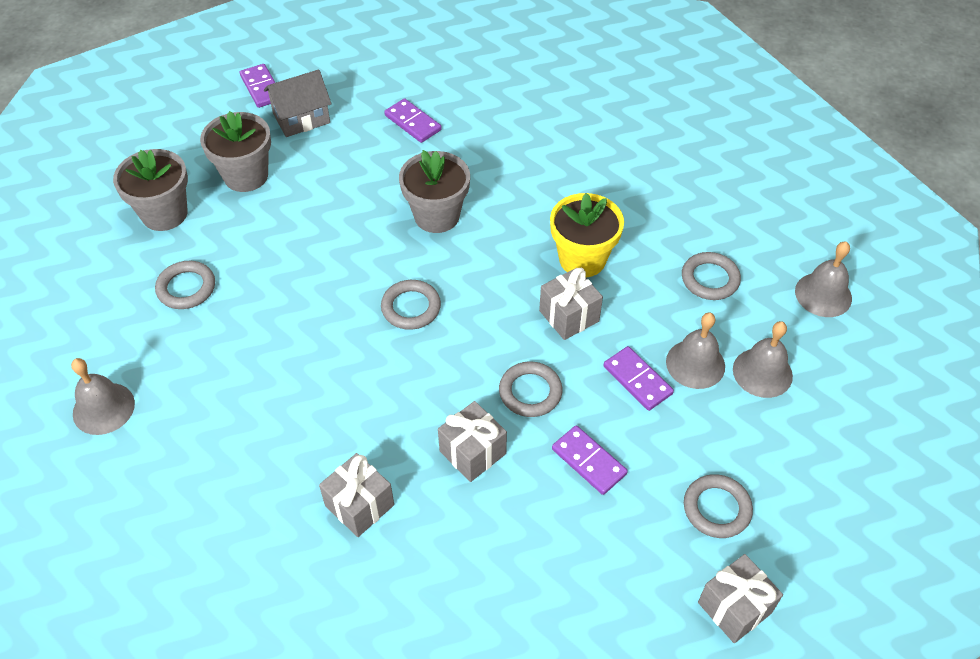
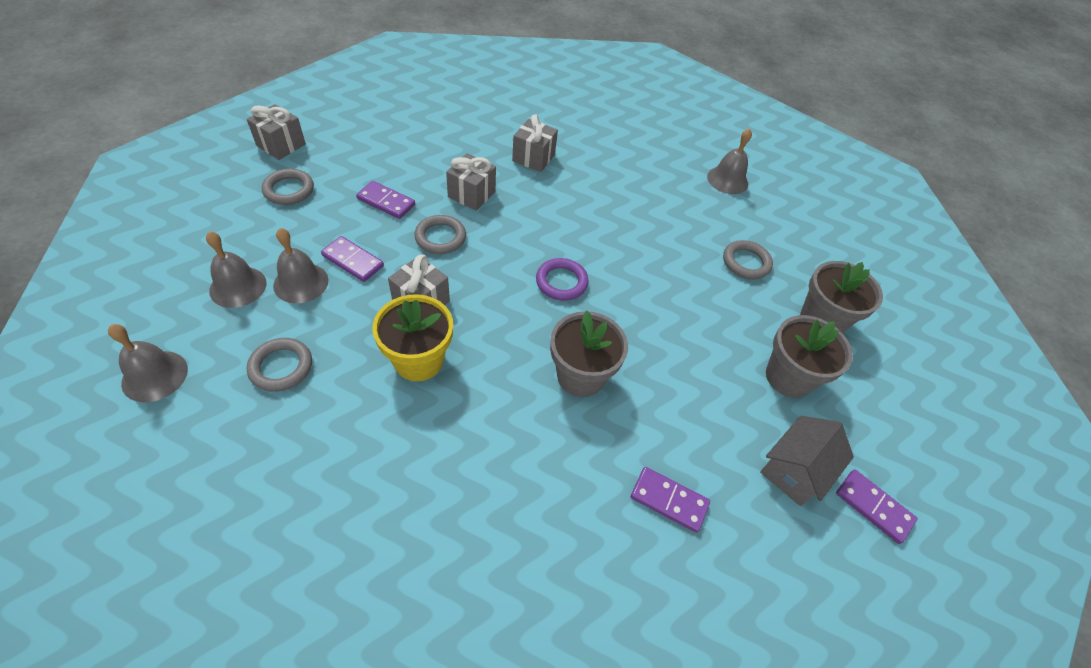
camera: 155 degrees right, 0 degrees up
(411, 307) = (561, 282): grey ring -> purple ring

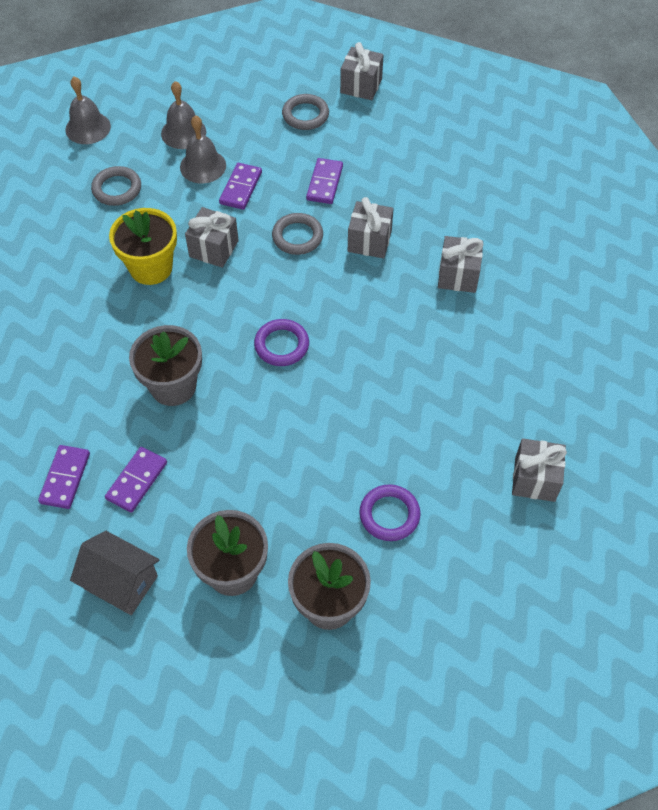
camera: 80 degrees right, 5 degrees up
(727, 180) = (534, 479): grey bell -> grey gift
(746, 262) = (389, 515): grey ring -> purple ring
(873, 507) = (98, 659): purple domino -> purple domino (136, 481)

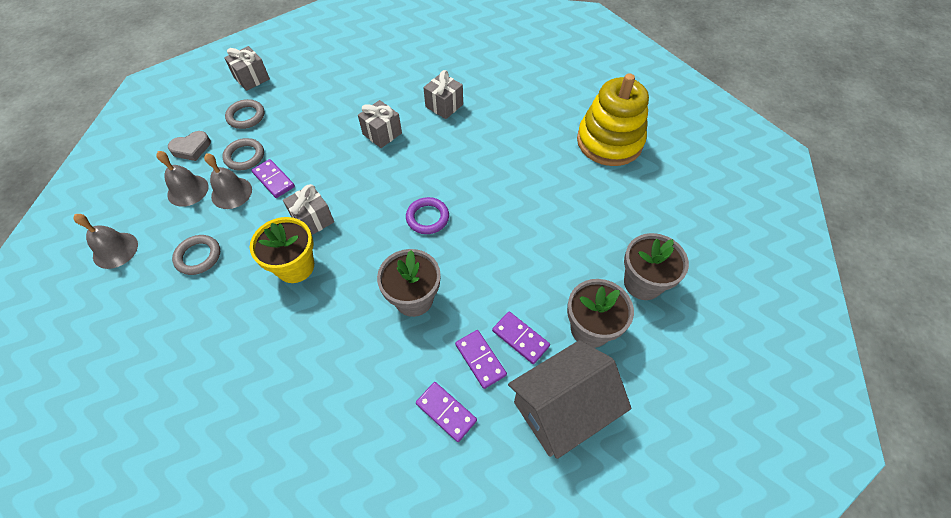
camera: 60 degrees left, 0 degrees up
(121, 582) = (562, 409): grey house -> grey house, size x1.55
(234, 102) = (191, 148): none -> grey heart
(297, 236) = (345, 168): grey ring -> grey ring (245, 156)
(324, 183) = (314, 133): purple domino -> purple domino (520, 338)
(389, 515) = (594, 220): purple ring -> none
(534, 479) = (609, 141): grey gift -> yellow stacking toy

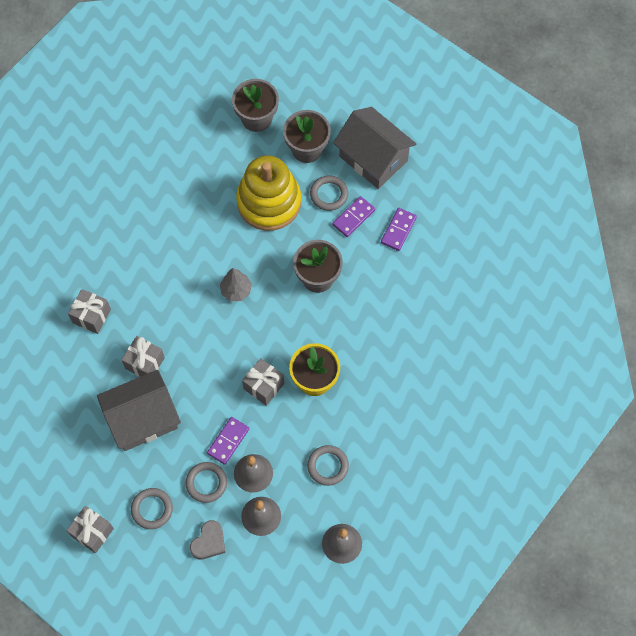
camera: 105 degrees left, 10 degrees up
(191, 148) = (209, 542): grey heart -> grey heart turned 75 degrees clockwise
(330, 124) = (143, 419): none -> grey house
(427, 218) = (236, 291): purple ring -> grey tree
(520, 338) = (329, 194): purple domino -> grey ring
(609, 141) = (108, 159): yellow stacking toy -> yellow stacking toy (269, 202)

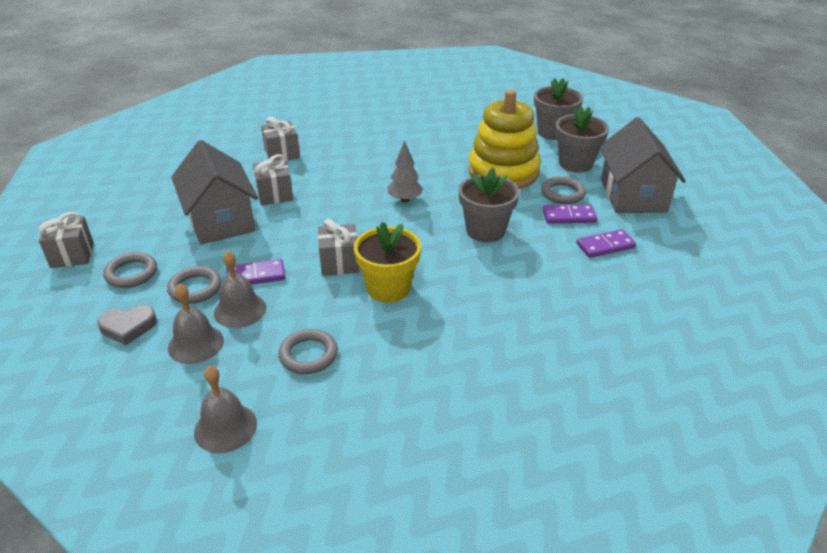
camera: 45 degrees right, 30 degrees down
(143, 419) = (220, 220): grey house -> grey house turned 45 degrees clockwise

